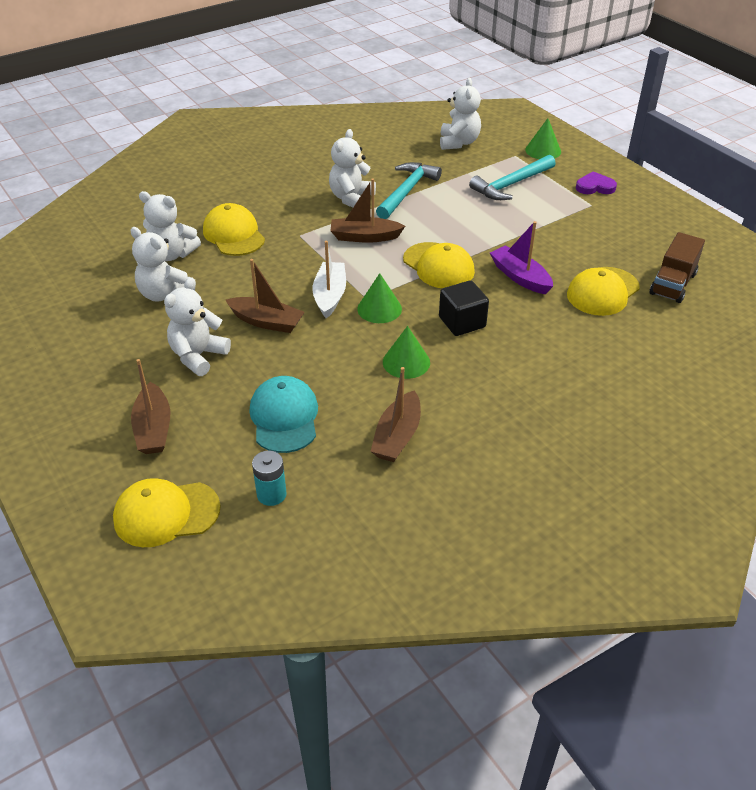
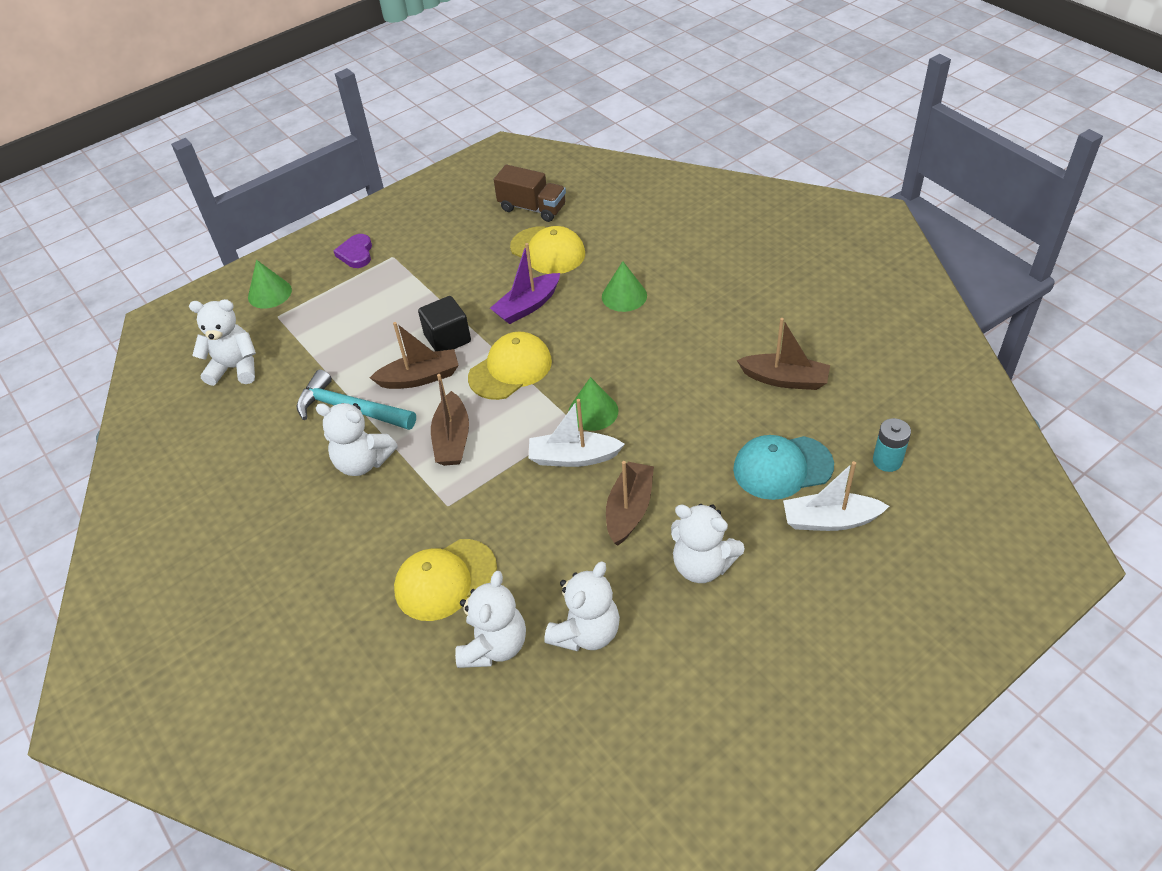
camera: 90 degrees left, 5 degrees up
(153, 428) = (830, 580): brown boat -> brown boat (420, 378)
(166, 514) = (941, 539): yellow cap -> none
(215, 439) = (830, 520): none -> white boat
(406, 362) = (678, 382): green cone -> green cone (624, 296)
(462, 322) = (608, 345): black cube -> black cube (447, 339)
(511, 184) = (344, 318): turquoise hammer -> none

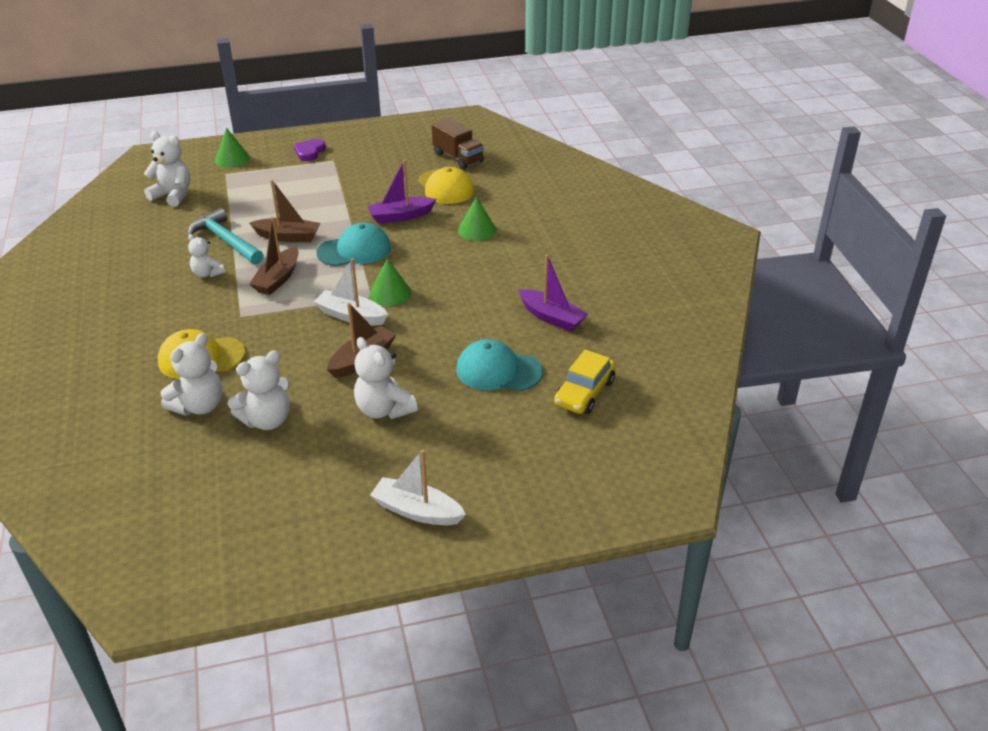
camera: 20 degrees right, 10 degrees down
(363, 462) = (207, 273): white teddy bear -> white teddy bear, size x0.62
(447, 339) = (327, 219): black cube -> none
(510, 369) = (354, 250): yellow cap -> turquoise cap
(784, 379) = (551, 317): brown boat -> purple boat
(830, 520) = (504, 415): white boat -> white boat (417, 511)
(887, 460) = (584, 393): turquoise battery -> yellow car

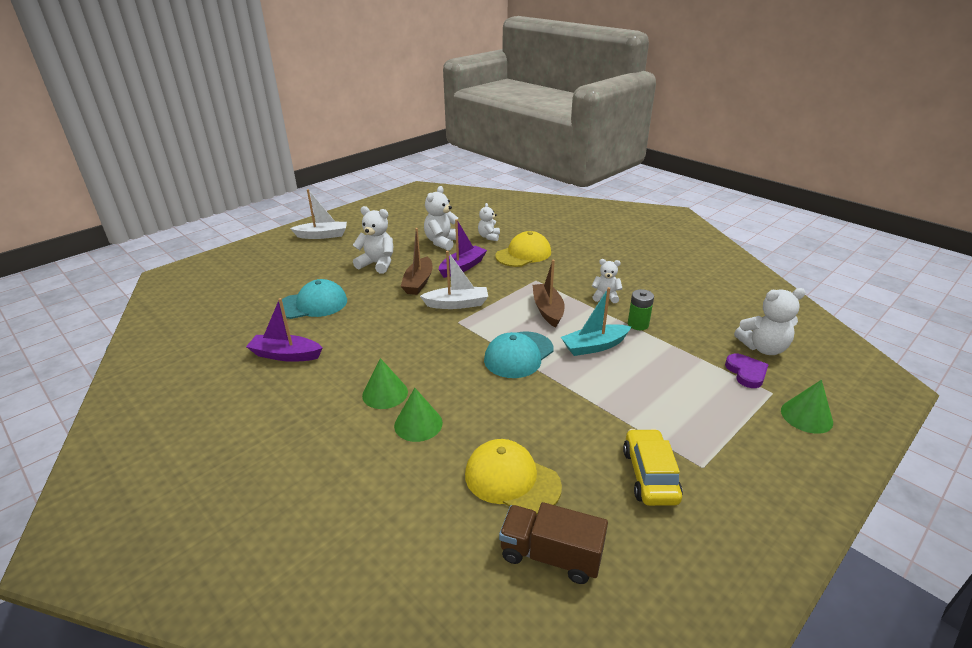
camera: 150 degrees right, 5 degrees down
(199, 406) = (489, 237): white teddy bear -> white teddy bear, size x0.62
(226, 241) = (638, 324): turquoise hammer -> green battery
(288, 237) = (594, 346): brown boat -> turquoise boat
(309, 152) = (751, 470): purple heart -> purple heart (746, 372)
(390, 293) = (445, 329): green cone -> green cone (385, 393)
(400, 216) = (518, 410): purple boat -> purple boat (462, 267)
(584, 393) = (239, 310): yellow car -> yellow car (649, 475)

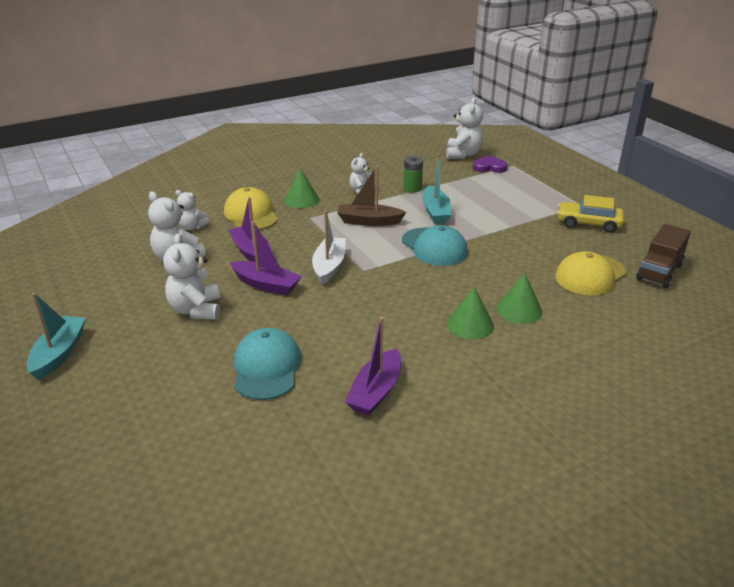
camera: 75 degrees left, 0 degrees up
(322, 235) = (59, 353): white boat -> turquoise boat
(377, 264) = (196, 310): white teddy bear -> white teddy bear turned 45 degrees counterclockwise
(418, 282) = (266, 285): brown boat -> purple boat
(806, 416) = (539, 163): green cone -> green cone (301, 200)

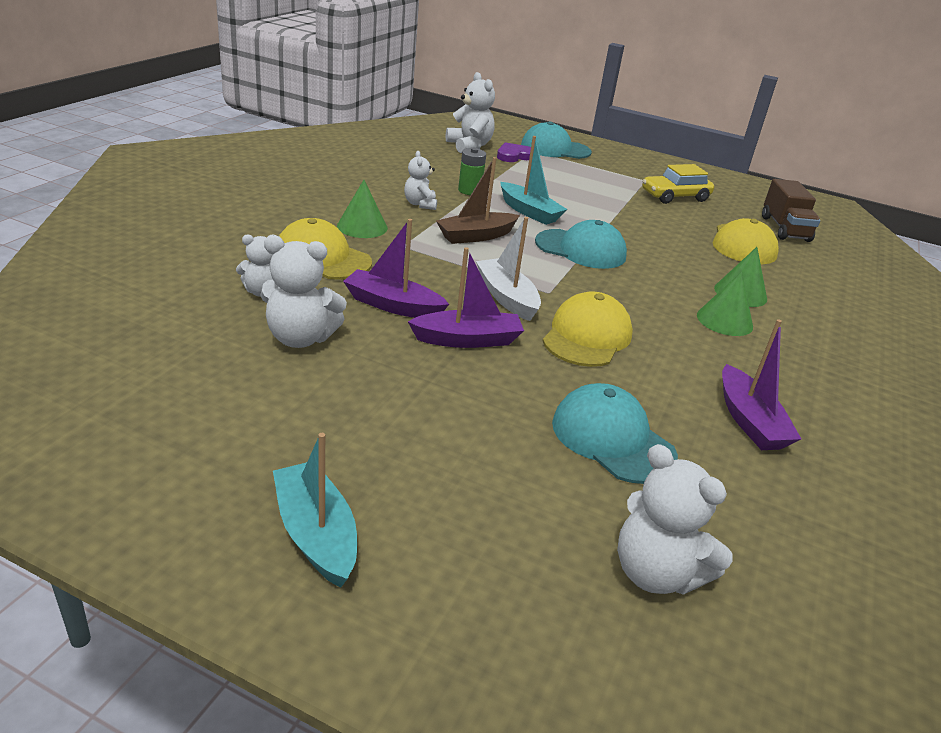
camera: 40 degrees left, 0 degrees up
(196, 310) = (427, 399): white teddy bear -> white teddy bear (656, 573)
(346, 305) = (587, 336): none -> yellow cap
(536, 166) = (555, 149): none -> turquoise cap

